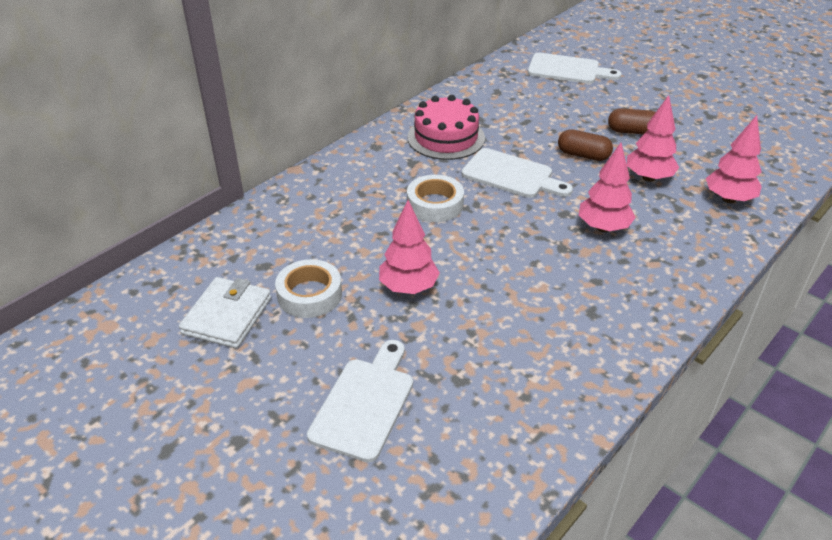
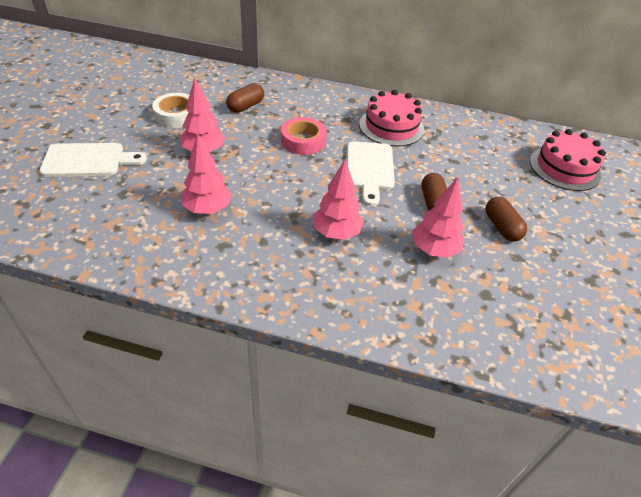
camera: 60 degrees right, 5 degrees up
(227, 316) = (144, 93): white wallet -> none
(331, 229) = (246, 106): none -> brown capsule
(435, 204) = (303, 141): white tape -> pink tape
(567, 70) = (564, 168): white cutting board -> pink cake
(728, 199) = (446, 313): pink tree -> pink tree (208, 209)

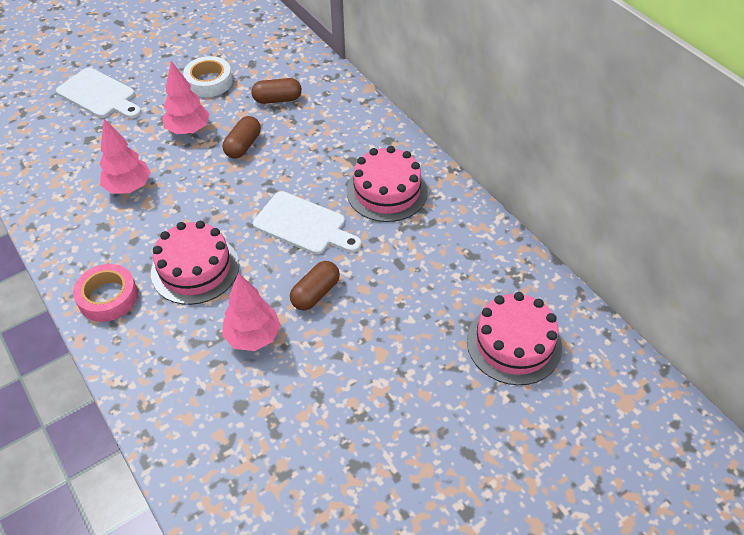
camera: 45 degrees right, 5 degrees up
(303, 141) = (282, 163): pink tape -> pink tape (108, 297)
(336, 233) = (195, 269): pink tree -> pink cake
(369, 169) = (304, 225): white cutting board -> white cutting board turned 105 degrees counterclockwise
(501, 227) = (346, 358): brown capsule -> brown capsule (243, 145)

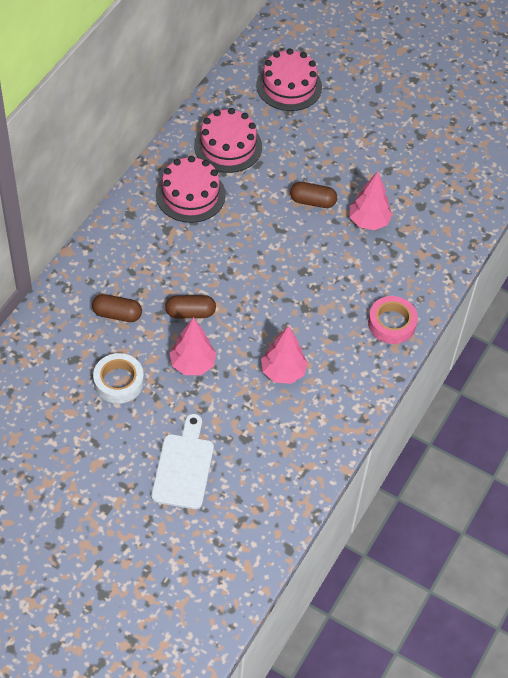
camera: 120 degrees left, 5 degrees up
(195, 269) = (335, 282): pink cake -> pink cake (228, 146)
(277, 99) = (117, 314): brown capsule -> brown capsule turned 45 degrees counterclockwise
(304, 225) = (254, 233): white cutting board -> none

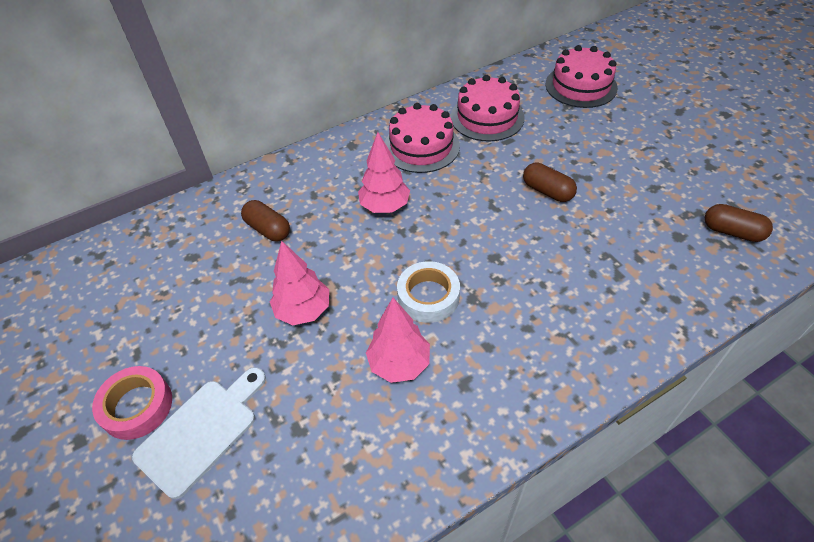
camera: 35 degrees right, 5 degrees down
(118, 382) = (214, 297): white tape -> white tape (428, 296)
(190, 313) = (341, 255): brown capsule -> brown capsule (732, 232)
(368, 221) = (603, 231): pink tree -> pink tree (385, 206)
(391, 323) = (574, 360): pink tape -> pink tape (137, 406)

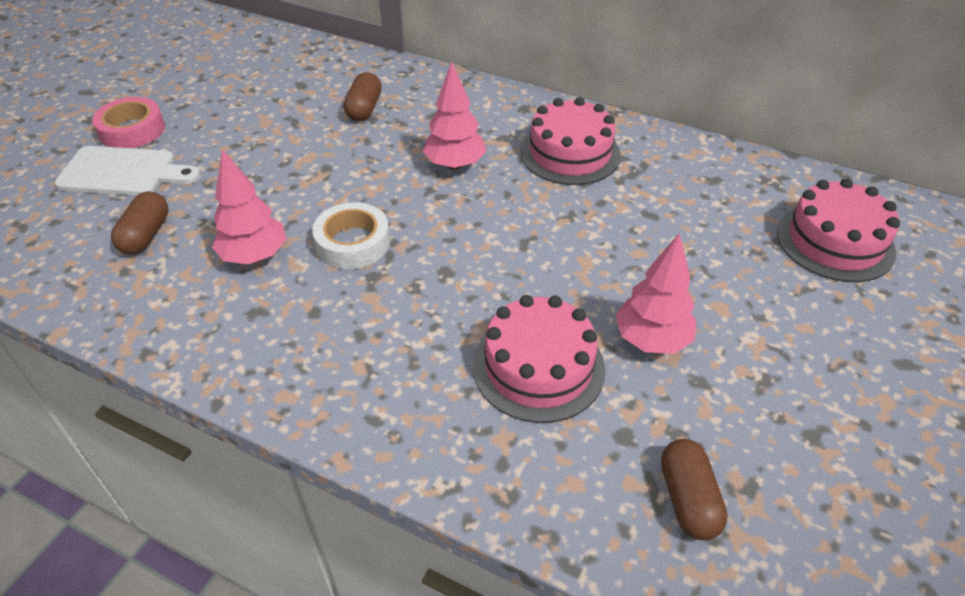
camera: 55 degrees right, 5 degrees down
(303, 310) = (281, 171): pink tree -> pink tree (651, 340)
(487, 117) = (674, 182): pink cake -> pink cake (538, 367)
(547, 191) = (592, 278): brown capsule -> brown capsule (146, 235)

